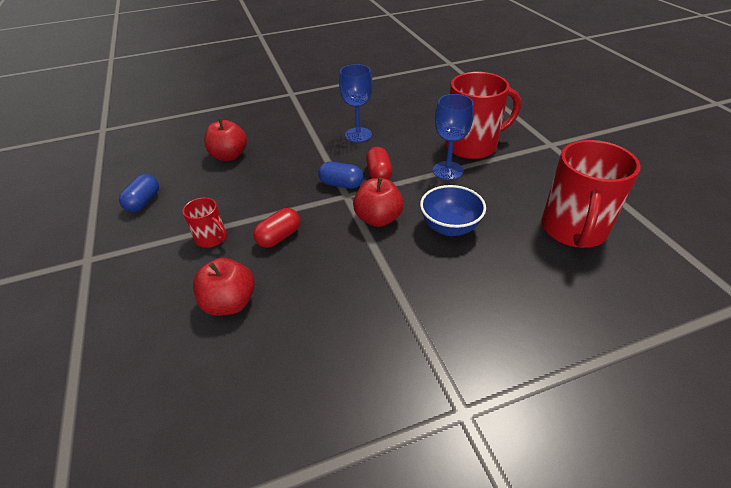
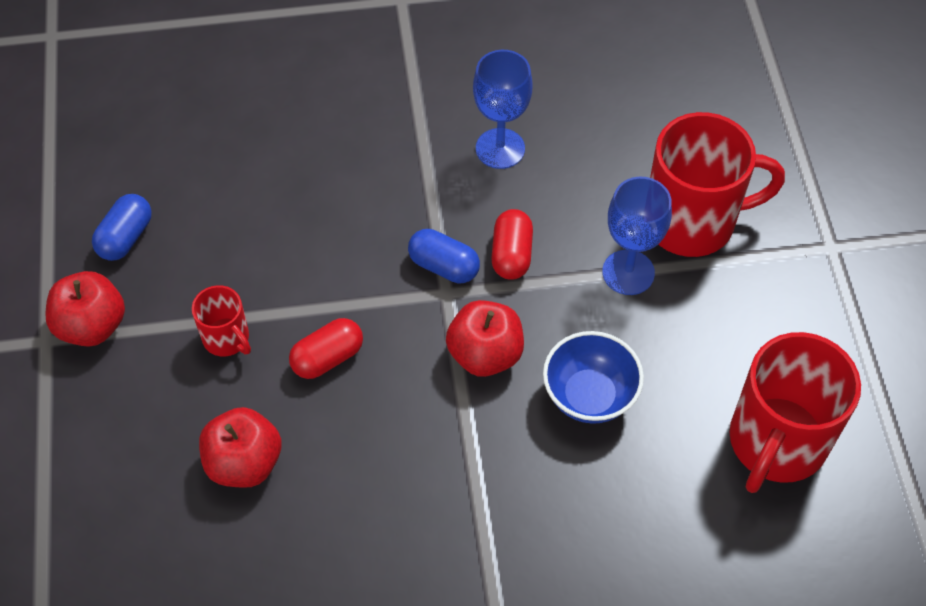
camera: 10 degrees right, 15 degrees up
(229, 156) = (269, 156): red apple -> red apple (92, 326)

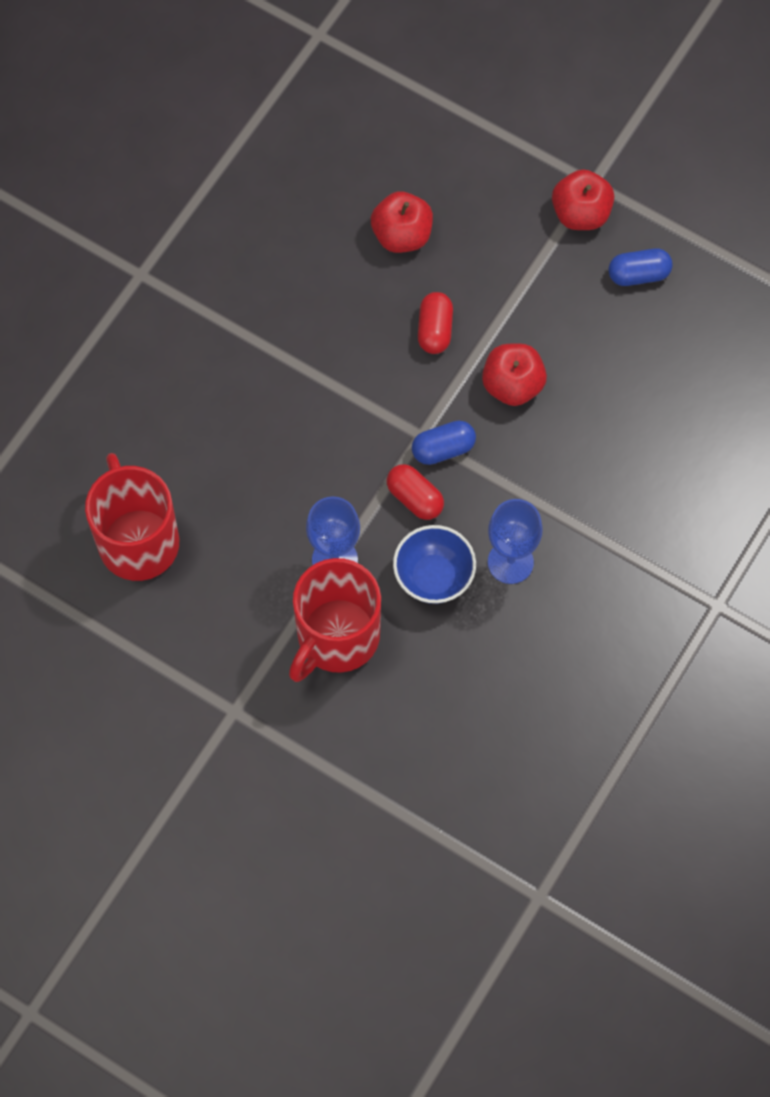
camera: 130 degrees right, 10 degrees up
(125, 237) = (638, 274): blue capsule -> blue capsule turned 75 degrees counterclockwise
(227, 338) = (501, 283): red mug -> none
(485, 354) = (354, 422): red apple -> red apple (512, 385)
(589, 396) = (269, 459): blue bowl -> blue bowl (433, 577)

